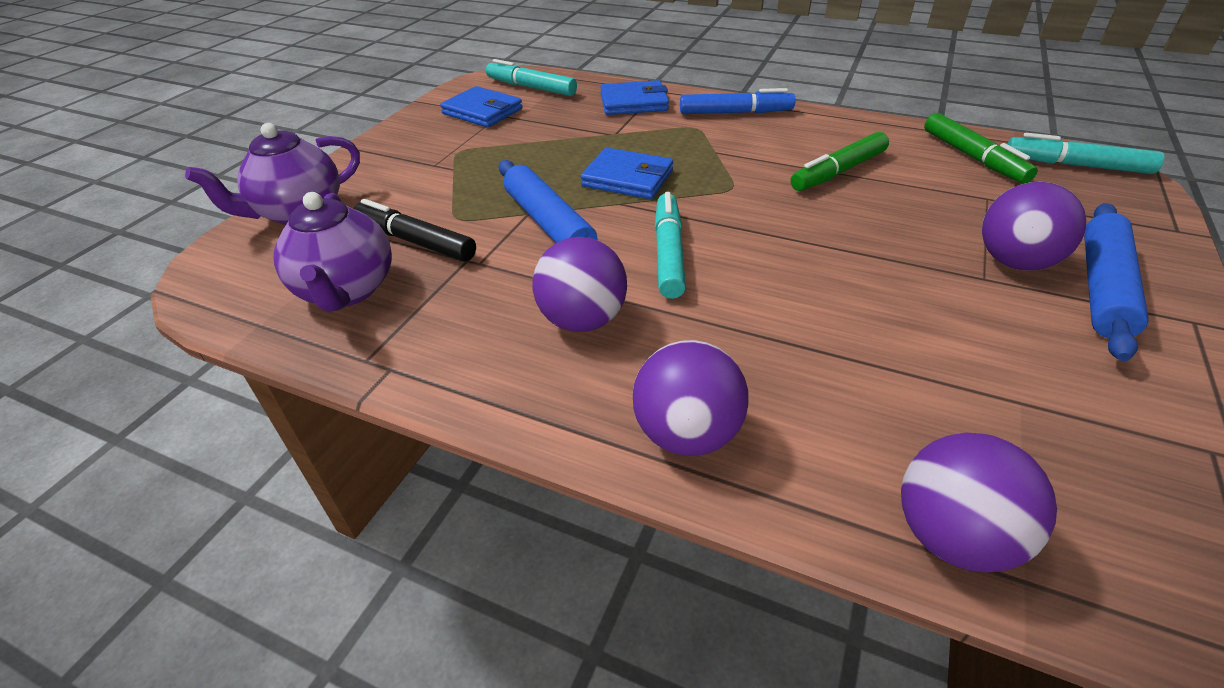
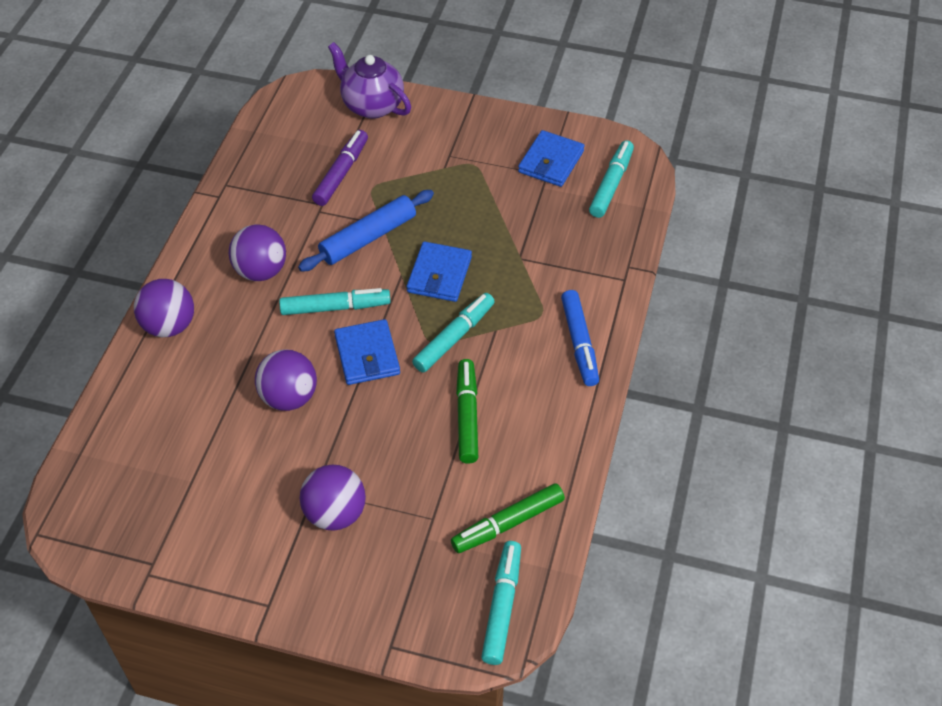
camera: 80 degrees right, 10 degrees up
(346, 291) = (286, 157): purple teapot -> none
(415, 241) = (341, 173): black marker -> purple marker
(634, 102) = (590, 264): blue wallet -> blue wallet (367, 355)
(726, 174) = (454, 338): none -> turquoise marker
(838, 171) = (467, 416): green marker -> green marker turned 45 degrees clockwise
(952, 536) = (103, 429): purple ball -> purple ball (289, 397)
(1103, 288) = (305, 561): blue rolling pin -> none

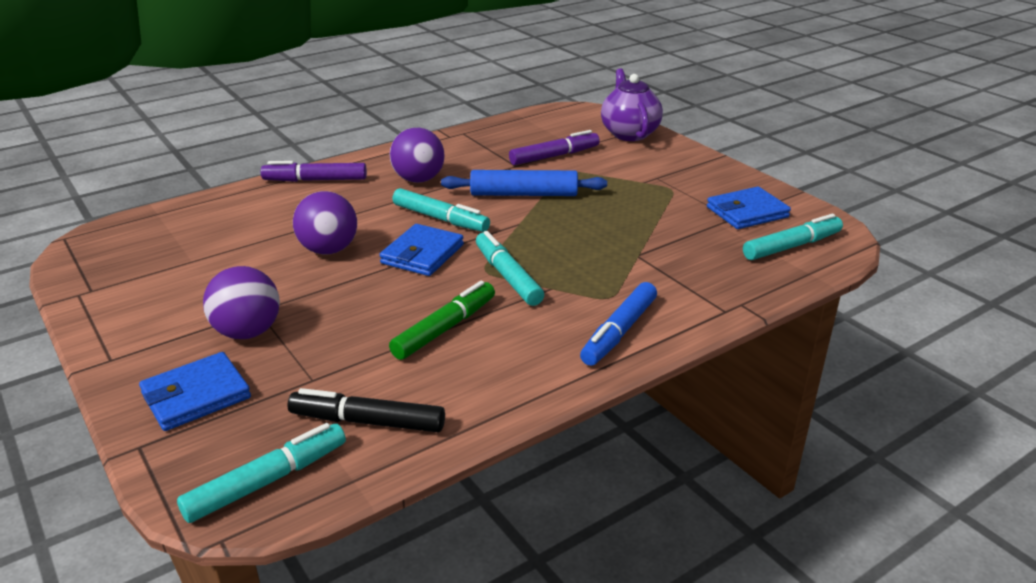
camera: 40 degrees right, 20 degrees down
(169, 326) = (315, 180): purple ball -> purple marker
(439, 275) = (550, 236): blue wallet -> blue wallet (196, 396)
(454, 338) = (508, 276): turquoise marker -> turquoise marker turned 105 degrees counterclockwise
(507, 523) = (367, 421): green marker -> black marker

